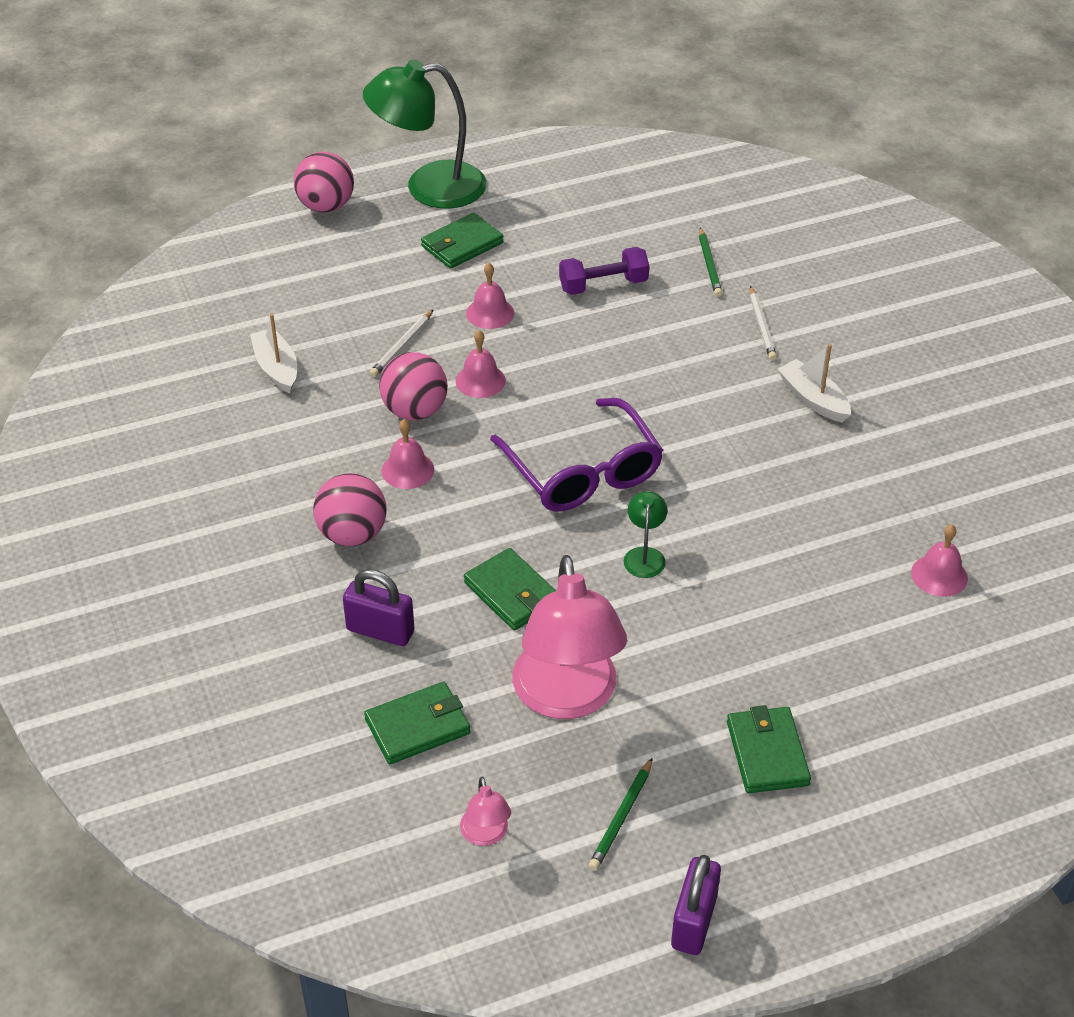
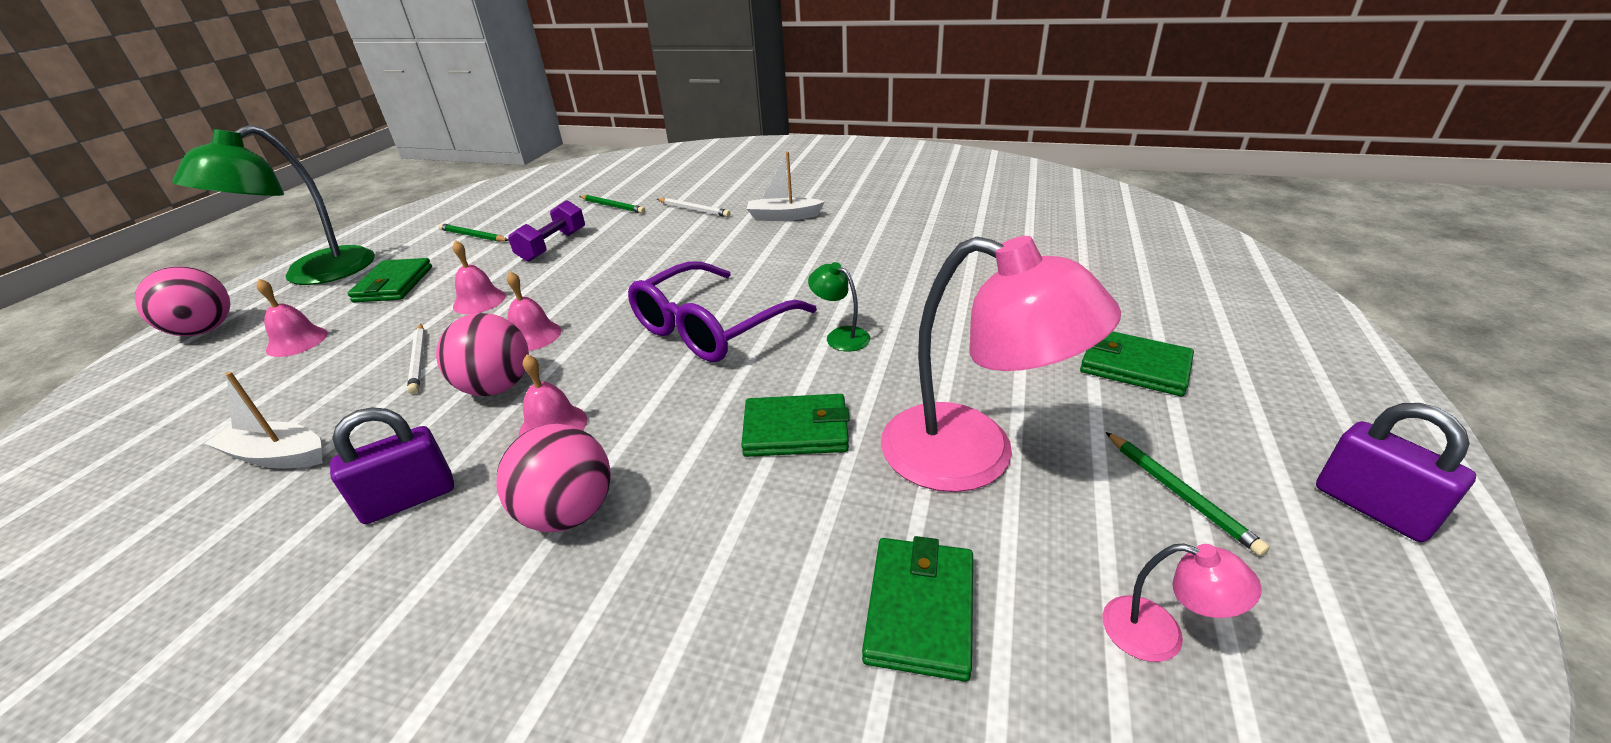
camera: 50 degrees left, 10 degrees down
(380, 631) = (733, 564): purple padlock -> purple padlock (409, 499)
(568, 221) = (473, 236): none -> green pencil
(583, 472) = (710, 328): purple glasses -> purple glasses turned 120 degrees clockwise
(939, 575) = (996, 233): pink bell -> pink bell (297, 341)

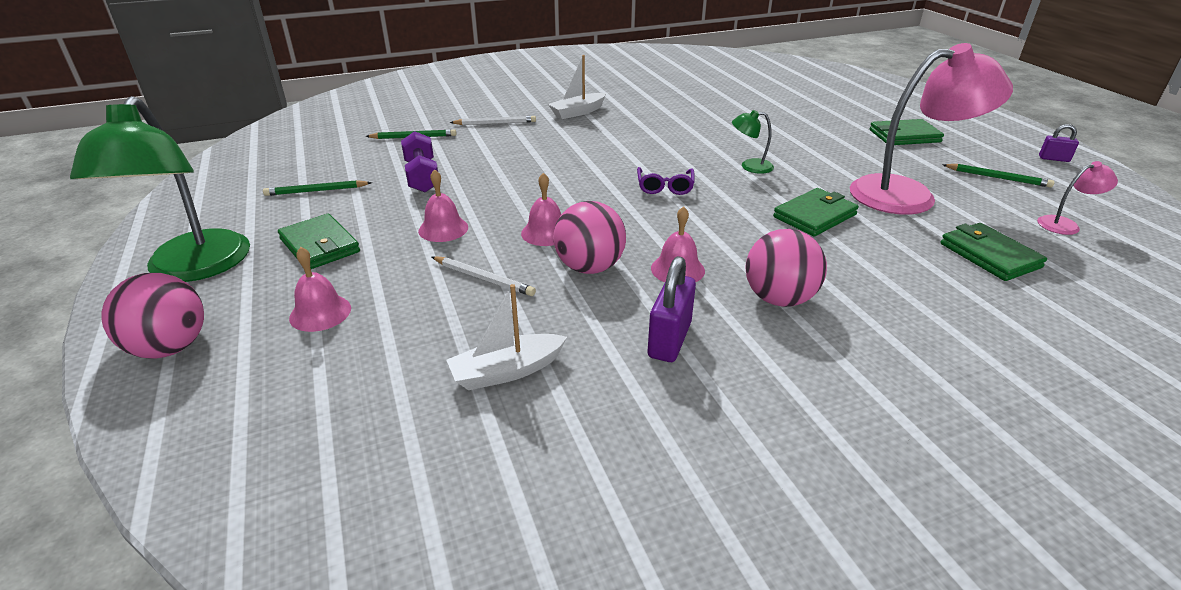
camera: 40 degrees left, 0 degrees up
(710, 328) = (665, 187): purple glasses -> purple glasses, size x0.47
(1372, 508) = (1054, 159): purple padlock -> purple padlock, size x0.58

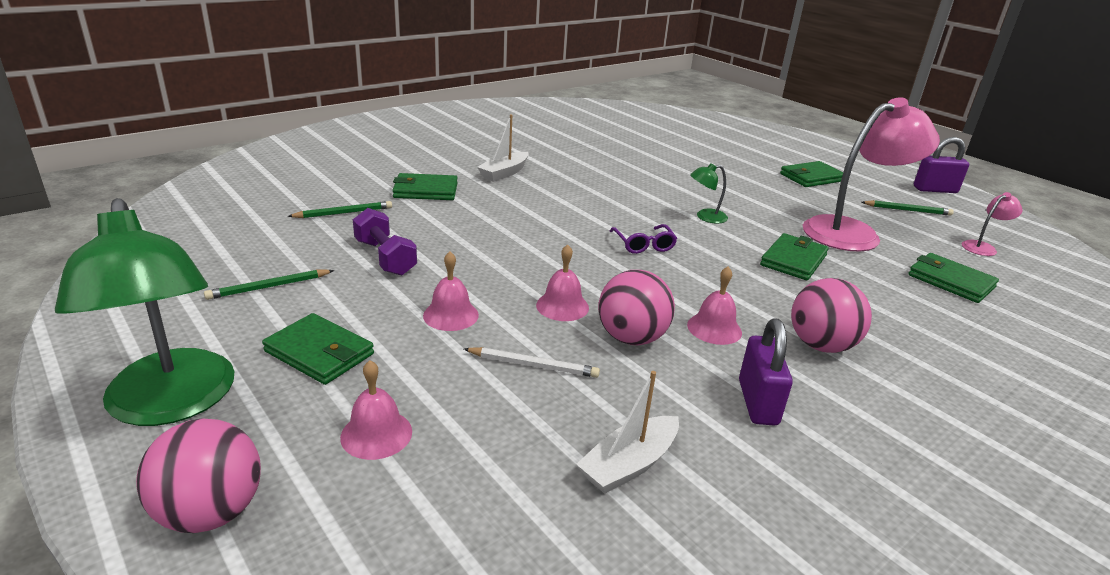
camera: 20 degrees left, 5 degrees down
(495, 123) = (425, 191): white pencil -> green wallet
(1054, 159) = (935, 190): purple padlock -> purple padlock, size x1.74

